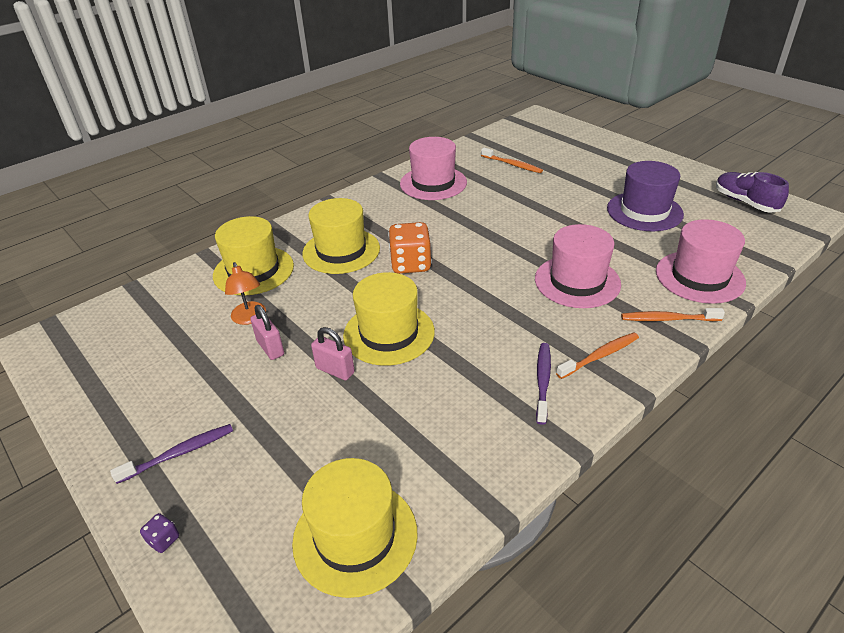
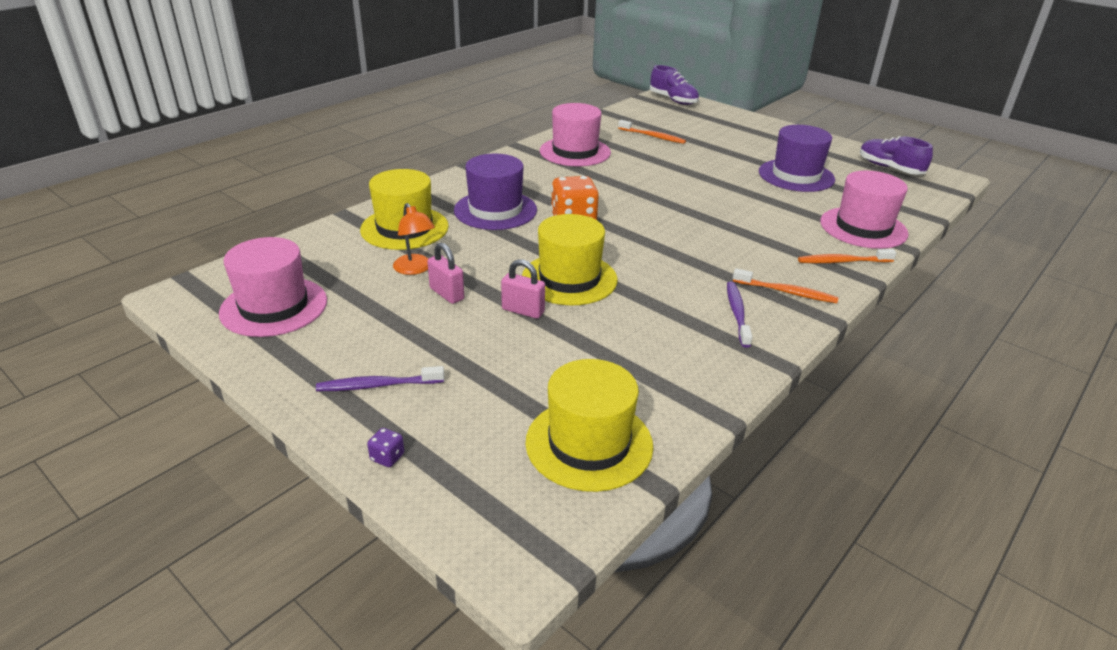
camera: 10 degrees left, 5 degrees down
(179, 453) = (378, 385): purple toothbrush -> purple toothbrush turned 150 degrees counterclockwise
(341, 251) = (495, 210): yellow hat -> purple hat
(543, 121) = (673, 100): none -> purple shoe
(577, 281) = (747, 233): pink hat -> pink hat (274, 306)
(600, 356) = (786, 292): orange toothbrush -> orange toothbrush turned 60 degrees clockwise

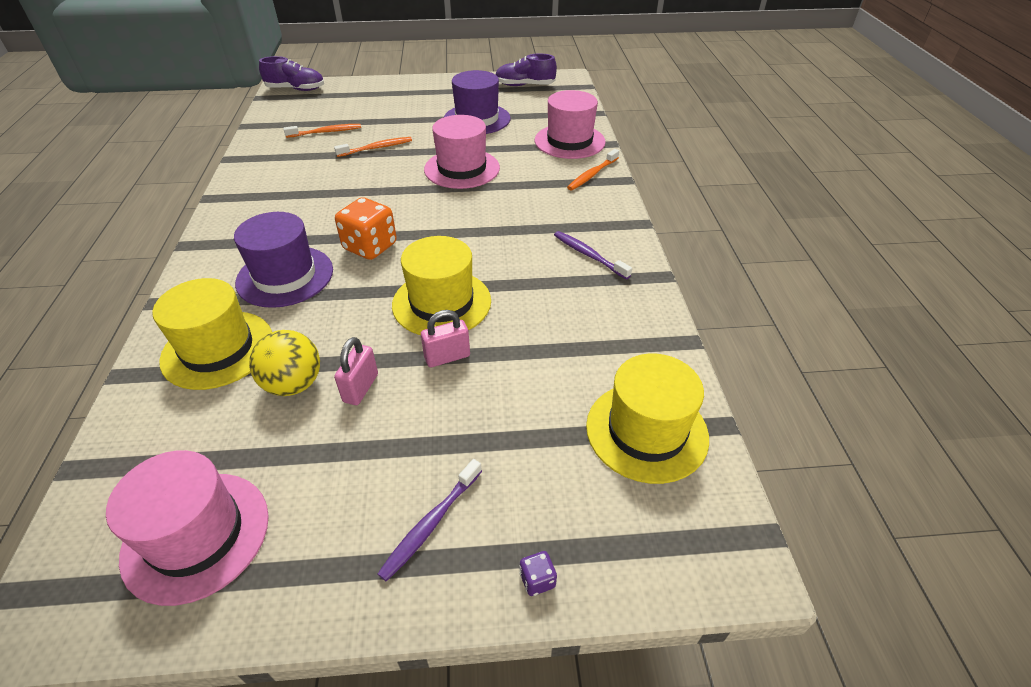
camera: 45 degrees left, 10 degrees up
(415, 269) = (294, 384): orange lamp -> yellow ball
(447, 294) = (360, 388): pink padlock -> pink padlock turned 75 degrees counterclockwise
(575, 152) = (277, 178): pink hat -> pink hat (462, 169)
(786, 292) = (593, 219): orange toothbrush -> orange toothbrush (376, 148)

